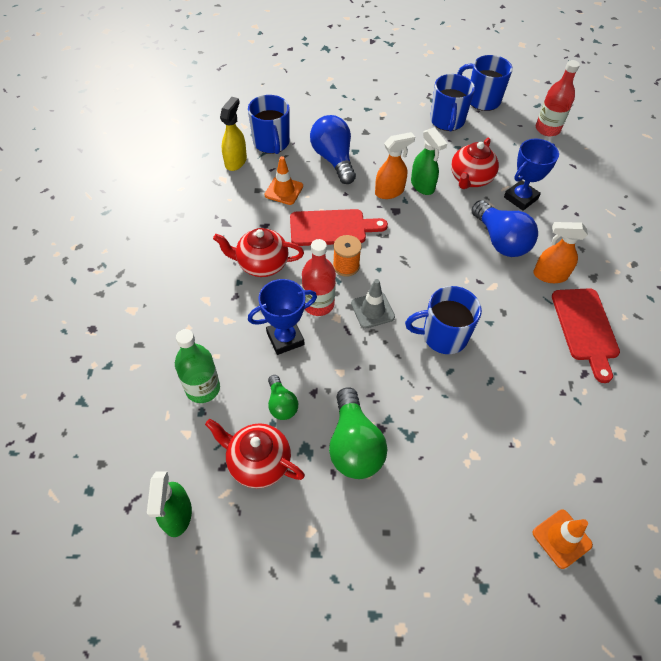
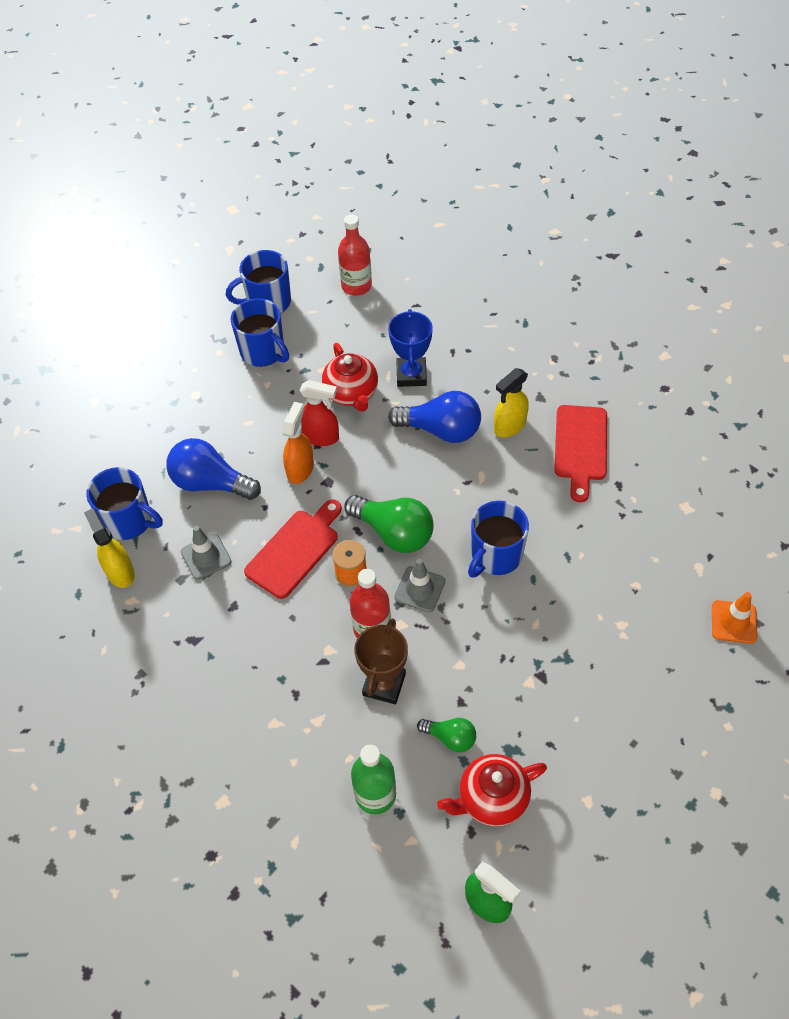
camera: 45 degrees left, 0 degrees up
(261, 264) = (279, 643): red teapot -> none
(284, 190) = (206, 557): orange traffic cone -> grey traffic cone
(285, 338) = (384, 684): blue trophy -> brown trophy
(354, 445) = (539, 708): green light bulb -> green light bulb (394, 532)
(422, 186) = (320, 437): green spray bottle -> red spray bottle
(549, 275) = (509, 426): orange spray bottle -> yellow spray bottle
(585, 328) = (580, 447): red cutting board -> red cutting board turned 60 degrees clockwise

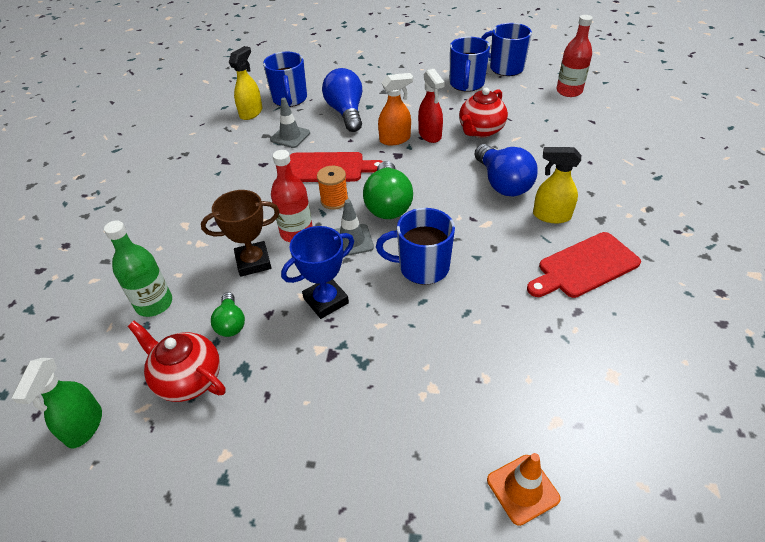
camera: 55 degrees right, 10 degrees down
(411, 375) = (531, 147): blue trophy -> blue trophy (326, 301)

